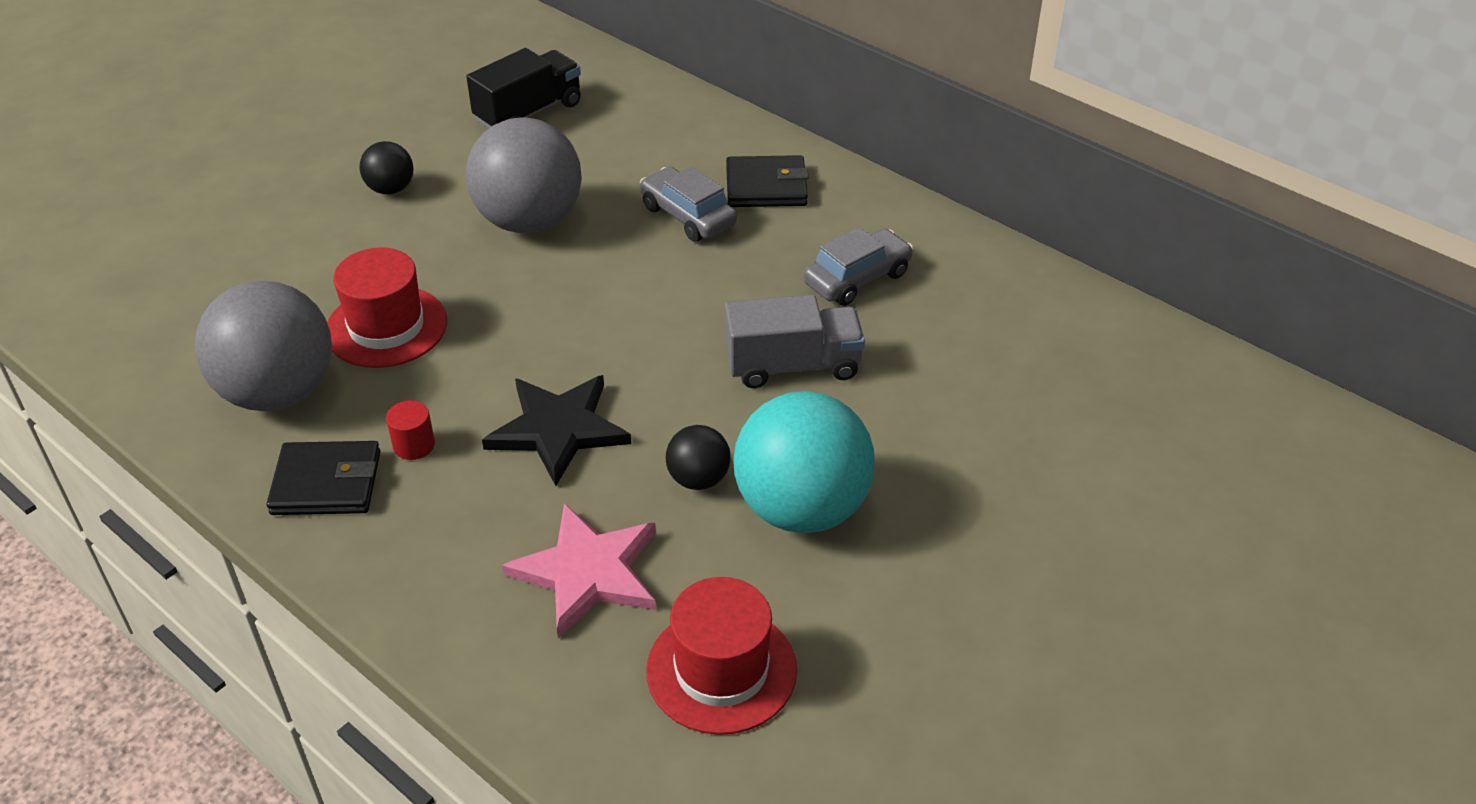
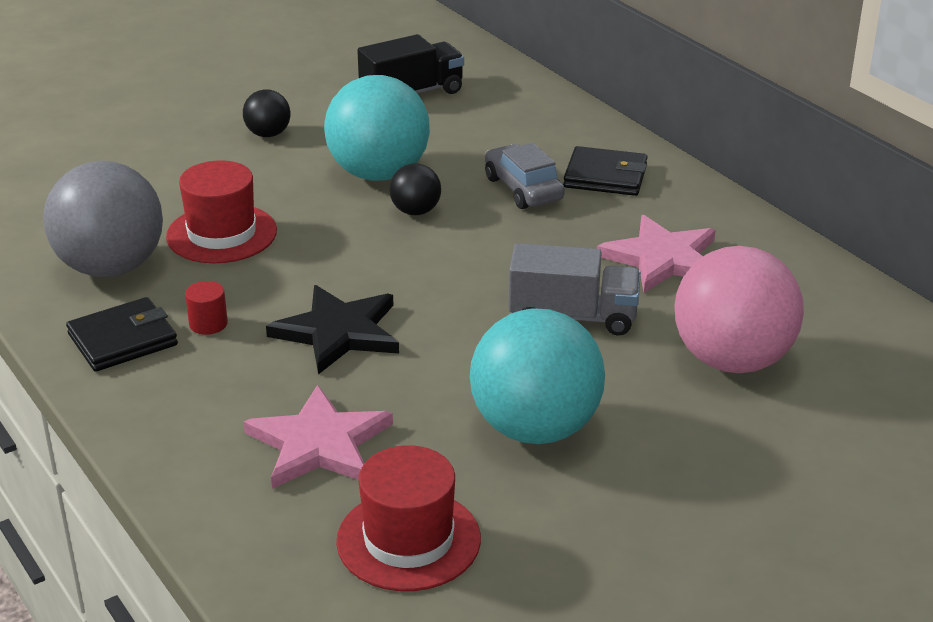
camera: 15 degrees right, 10 degrees down
(326, 483) = (123, 339): black wallet -> black wallet turned 45 degrees counterclockwise
(529, 221) = (378, 173): grey ball -> turquoise ball
(698, 479) = (449, 390): black ball -> black ball (415, 211)
(857, 278) = (662, 258): grey car -> pink star
(965, 389) = (732, 360): none -> pink ball

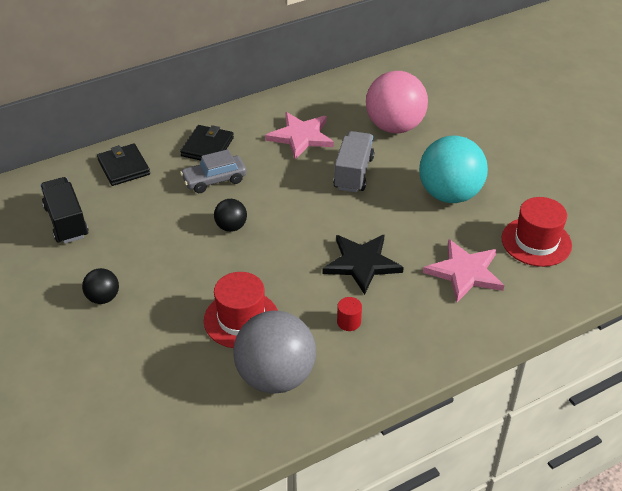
camera: 85 degrees left, 10 degrees up
(123, 339) = (363, 363): black wallet -> black wallet (124, 167)
(378, 173) = (178, 242): turquoise ball -> none

